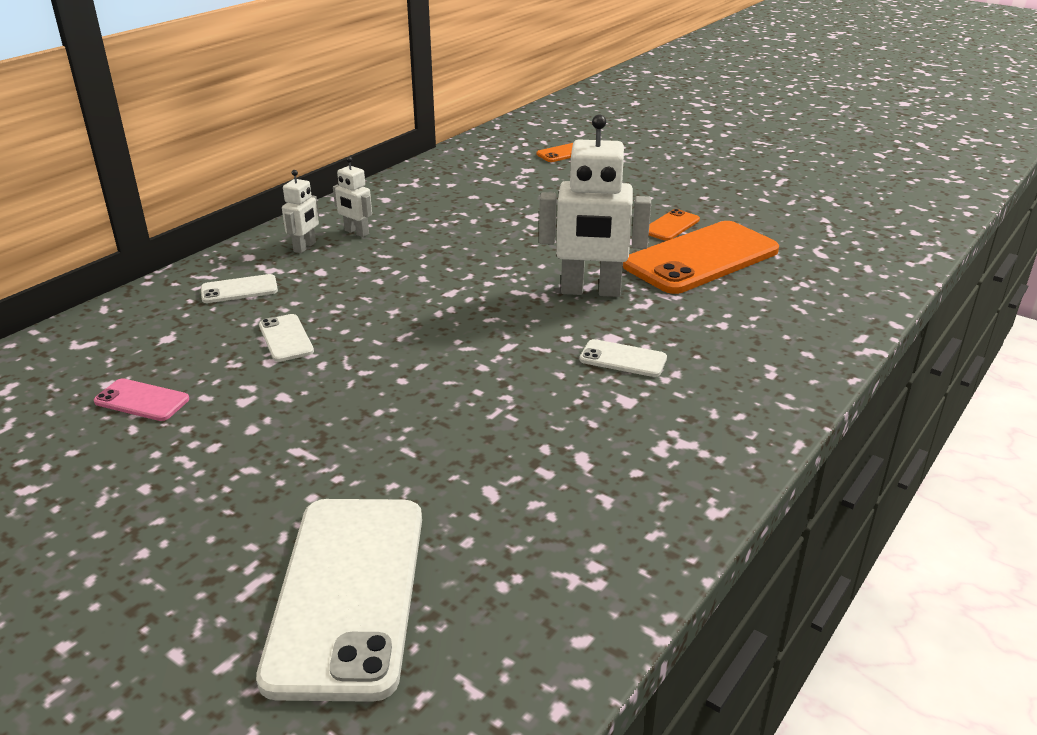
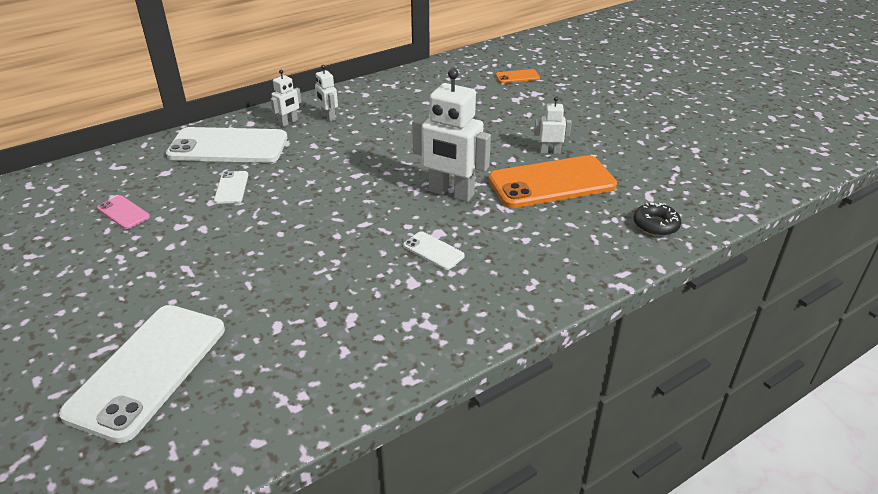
camera: 20 degrees right, 5 degrees up
(239, 289) = (228, 146): white phone -> white phone, size x2.25
(671, 226) = (550, 151): orange phone -> white robot
(853, 281) = (655, 225): none -> black donut

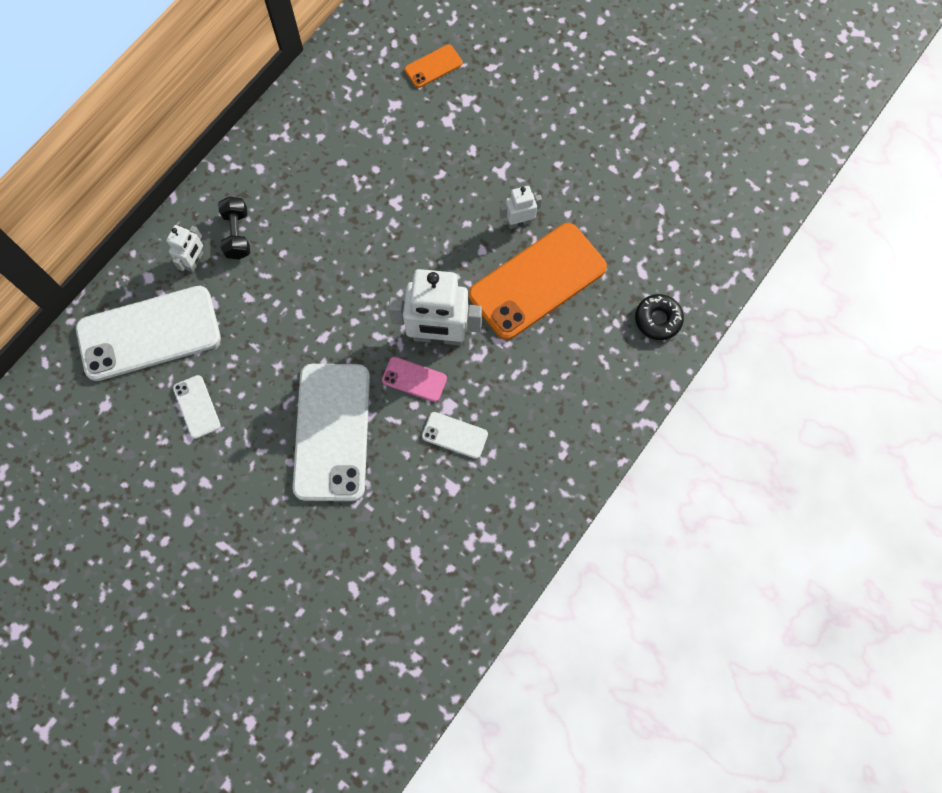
camera: 20 degrees left, 35 degrees up
(123, 212) = (104, 488): pink phone -> pink phone (414, 379)
(148, 370) = (268, 680): white phone -> white phone (332, 432)
(328, 117) = (237, 234): white robot -> black dumbbell

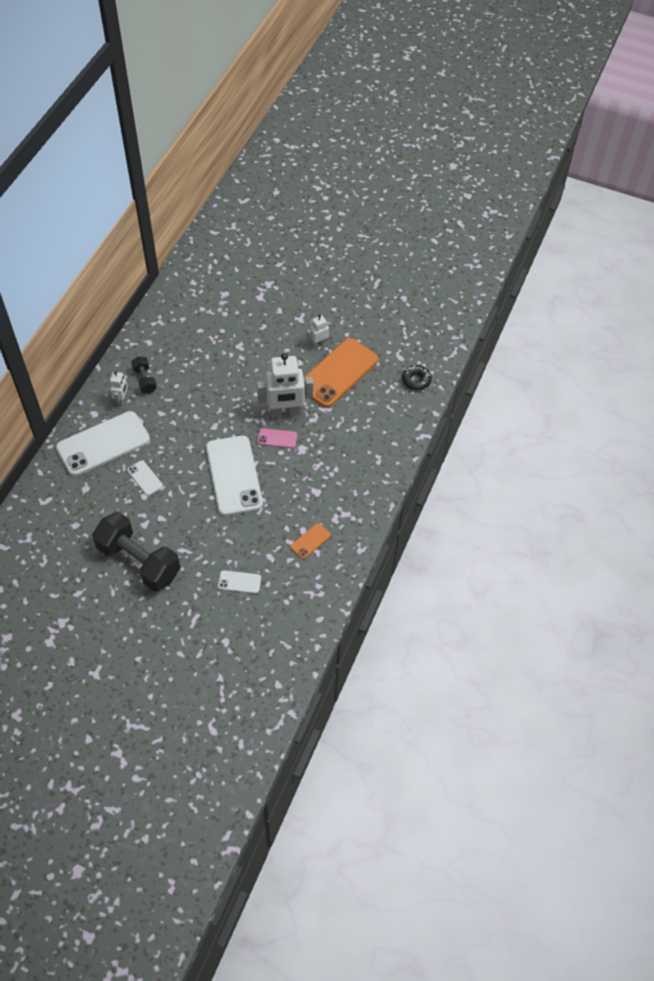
camera: 15 degrees left, 15 degrees down
(153, 551) = (139, 561): none -> black dumbbell
(433, 66) = (243, 269): orange phone -> orange phone (310, 541)
(454, 435) = (310, 463): white phone -> white phone (239, 582)

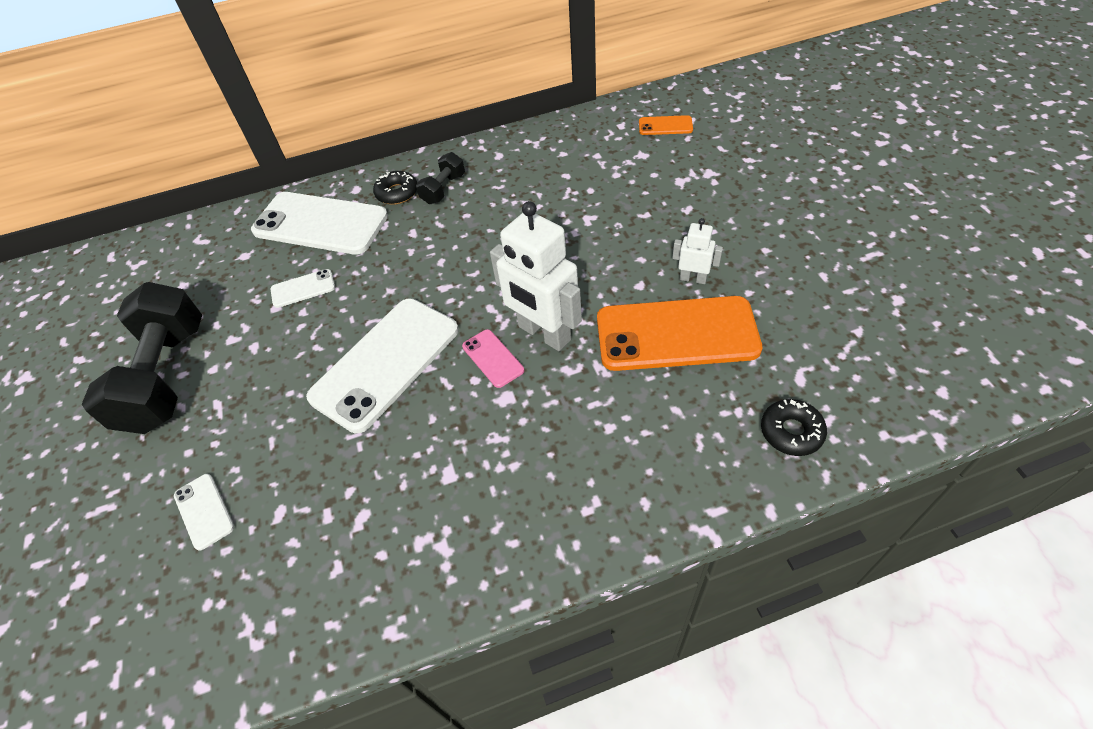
camera: 55 degrees right, 5 degrees down
(122, 399) = (397, 193): white robot -> black donut
(145, 478) = (303, 289): white phone -> white phone turned 60 degrees clockwise
(310, 541) = (349, 542): orange phone -> orange phone (665, 126)

